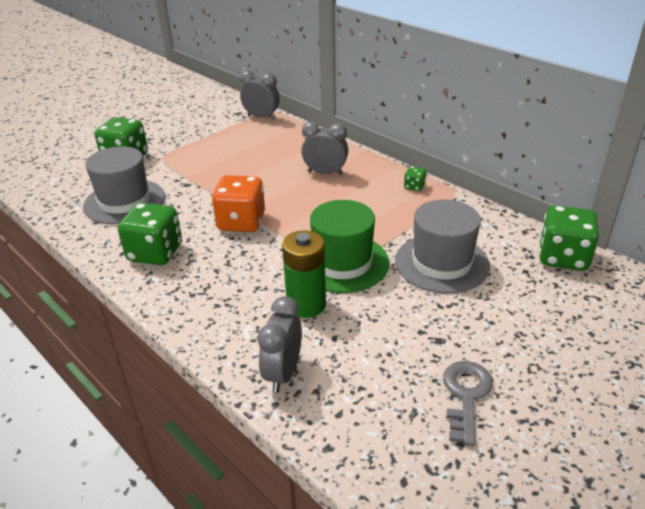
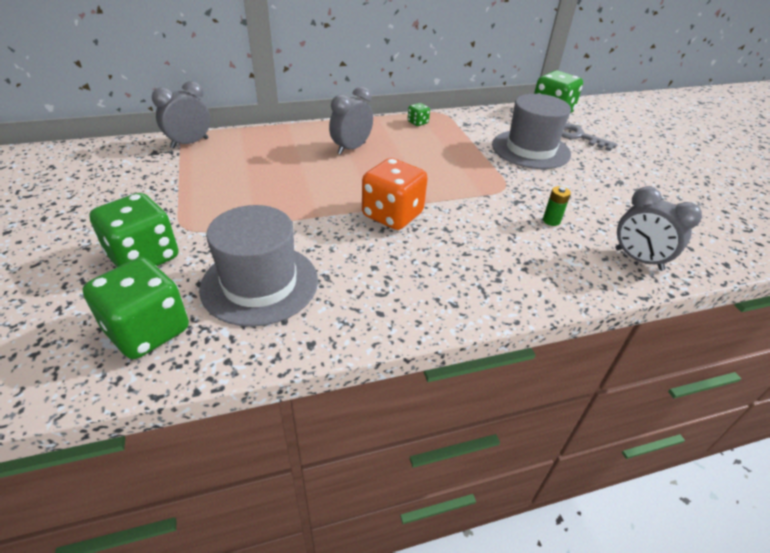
camera: 65 degrees left, 5 degrees up
(155, 253) = (402, 286): green dice -> green dice (148, 331)
(306, 305) = (551, 221): green battery -> green battery, size x0.47
(342, 263) = (502, 186): green hat -> none
(466, 395) = (680, 193): grey key -> grey key (577, 136)

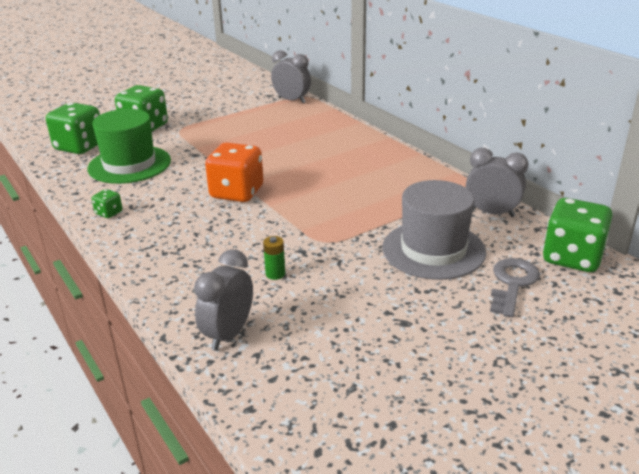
camera: 75 degrees right, 10 degrees down
(260, 283) = (129, 164): grey hat -> green hat
(351, 148) = (339, 156): grey clock -> grey clock (492, 213)
(417, 123) = (429, 175): green dice -> green dice (109, 213)

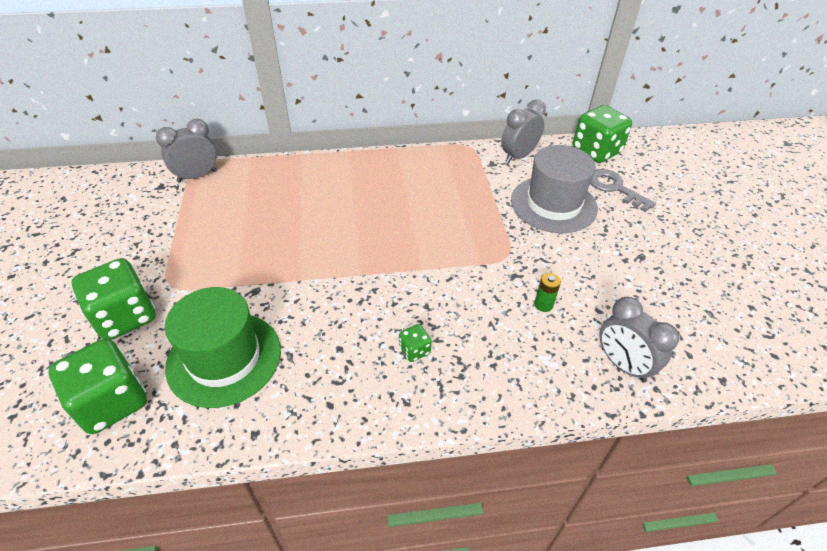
camera: 65 degrees left, 15 degrees up
(109, 213) = (339, 407): green dice -> green dice (414, 350)
(237, 193) = (376, 284): orange dice -> none

